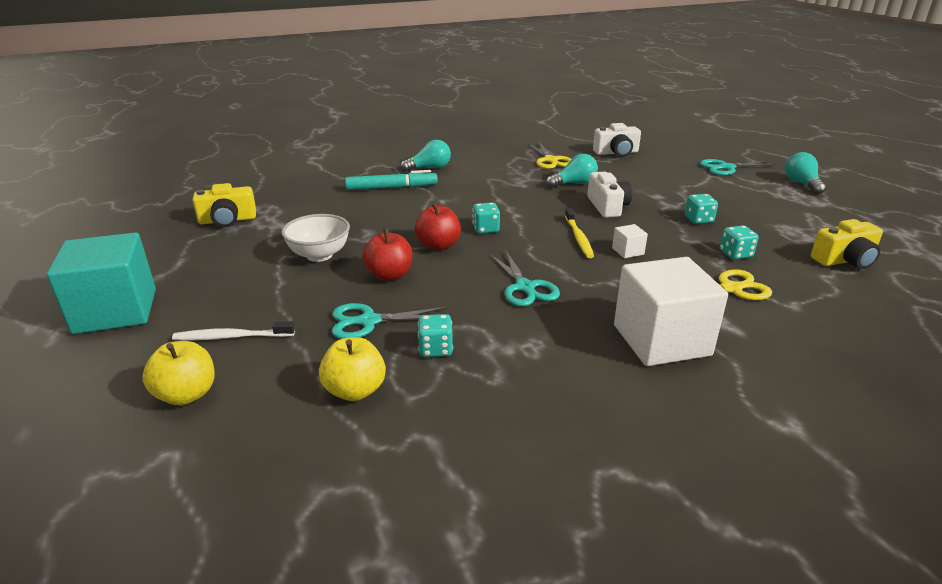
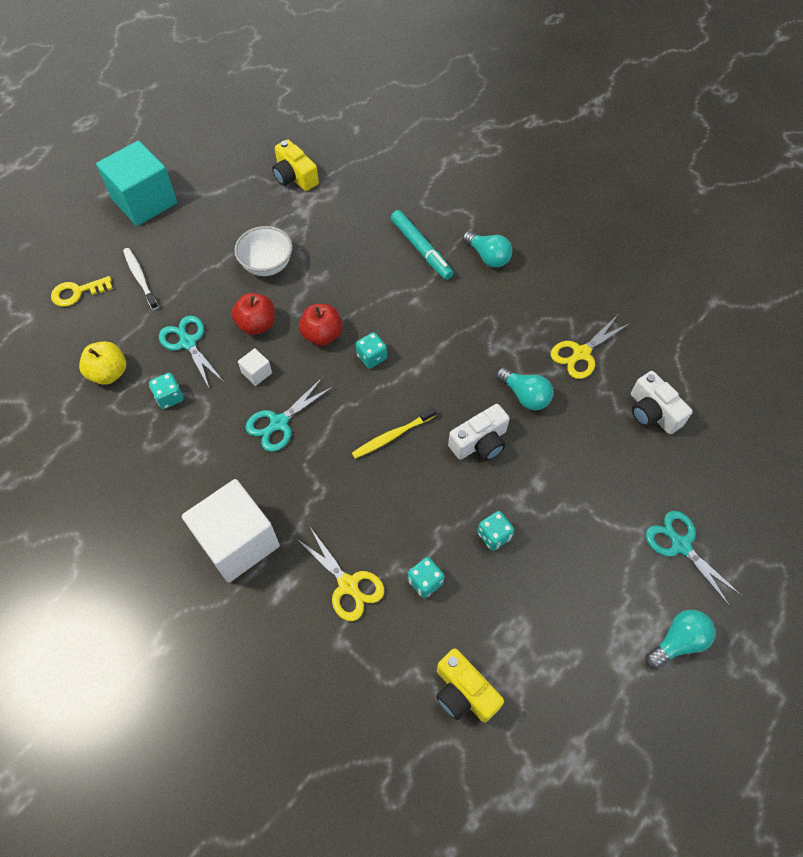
camera: 65 degrees right, 30 degrees up
(186, 394) = (77, 292): yellow apple -> yellow key
(628, 251) = (383, 484): white cube -> white cube (257, 373)

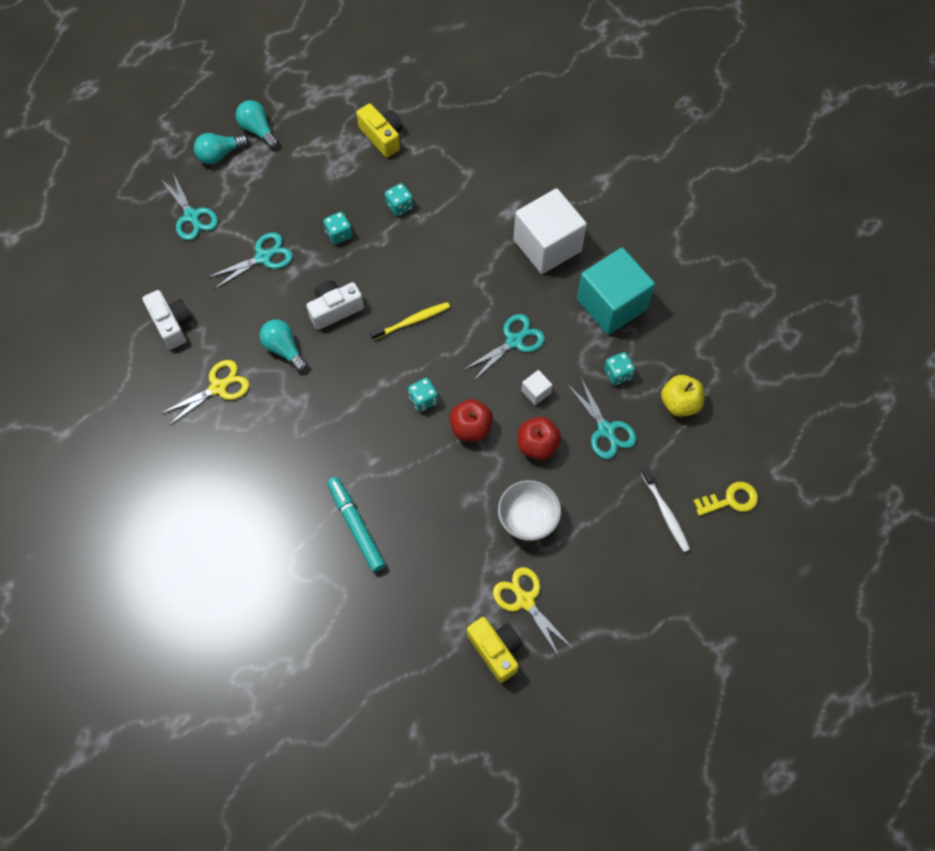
camera: 175 degrees left, 5 degrees up
(145, 201) = (677, 625): turquoise cube -> turquoise cube (611, 304)
(348, 585) = (460, 208): yellow scissors -> yellow scissors (525, 600)
(487, 257) = (284, 510): turquoise light bulb -> turquoise light bulb (258, 130)
(577, 498) = (263, 257): none -> turquoise scissors

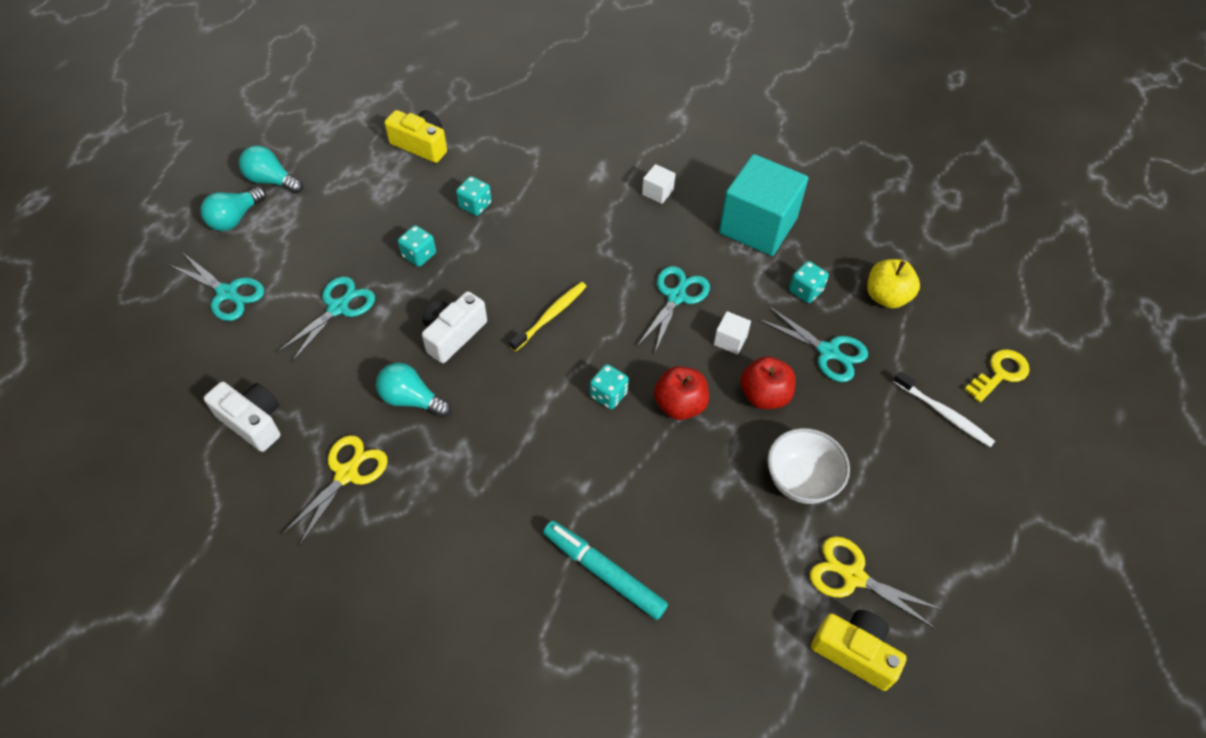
camera: 25 degrees left, 10 degrees down
(547, 245) = (657, 192): white cube -> white cube, size x0.40

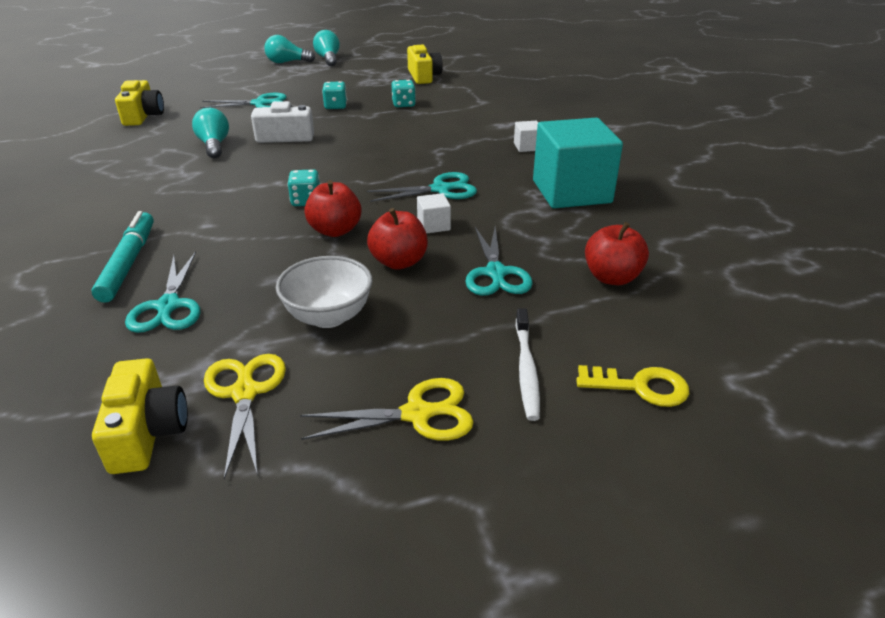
camera: 50 degrees right, 20 degrees down
(227, 293) = (230, 79): turquoise scissors -> turquoise scissors (168, 306)
(253, 422) = (143, 116): white camera -> yellow camera
(347, 474) = (130, 151): yellow scissors -> yellow scissors (417, 414)
(551, 316) = (349, 157): yellow toothbrush -> none
(805, 291) = (544, 236): turquoise dice -> none
(886, 297) = (612, 277): yellow apple -> red apple

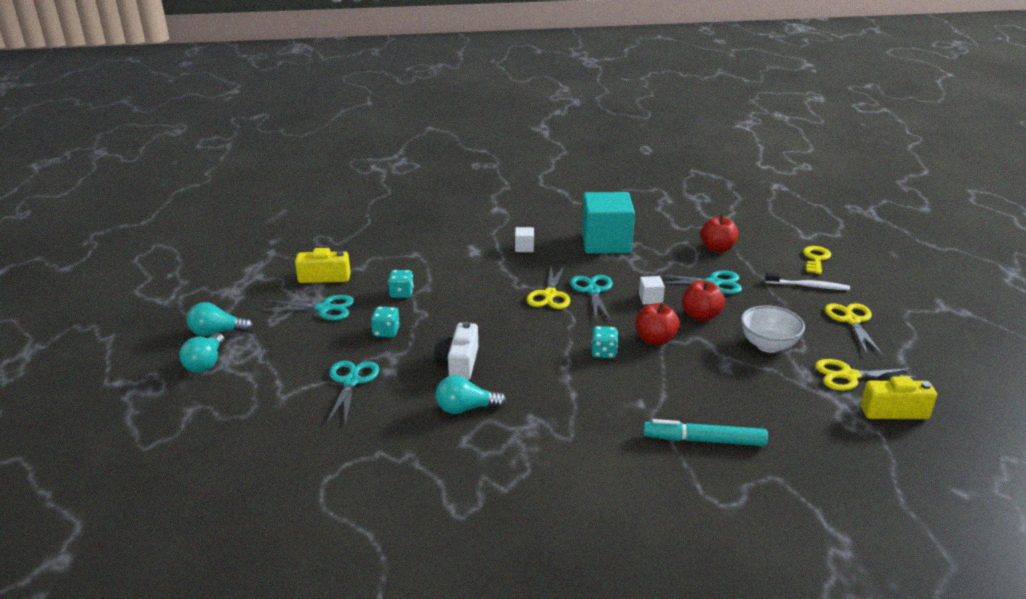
camera: 80 degrees left, 5 degrees down
(143, 116) = (347, 472): yellow camera -> none
(168, 306) = (764, 413): turquoise scissors -> turquoise scissors (324, 308)
(423, 167) = (550, 295): none -> yellow scissors

